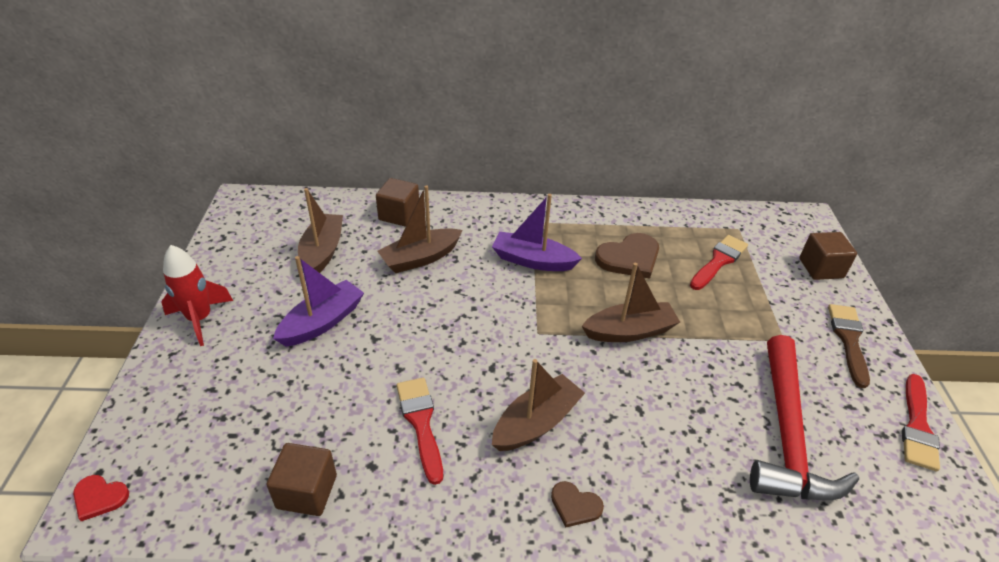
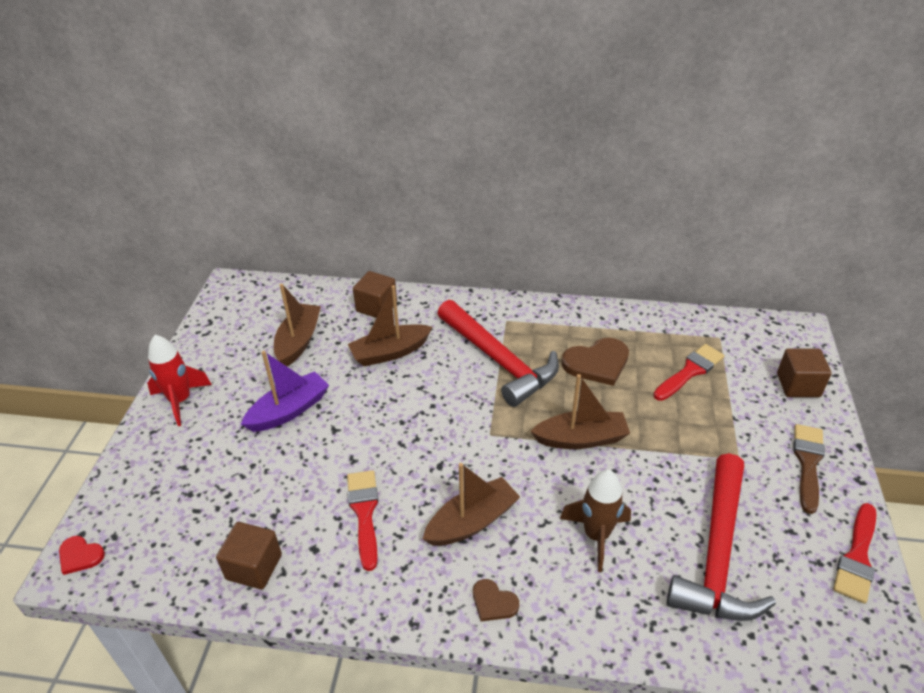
camera: 10 degrees right, 0 degrees up
(533, 260) = (499, 361): purple boat -> red hammer
(665, 426) = (596, 535): none -> brown rocket

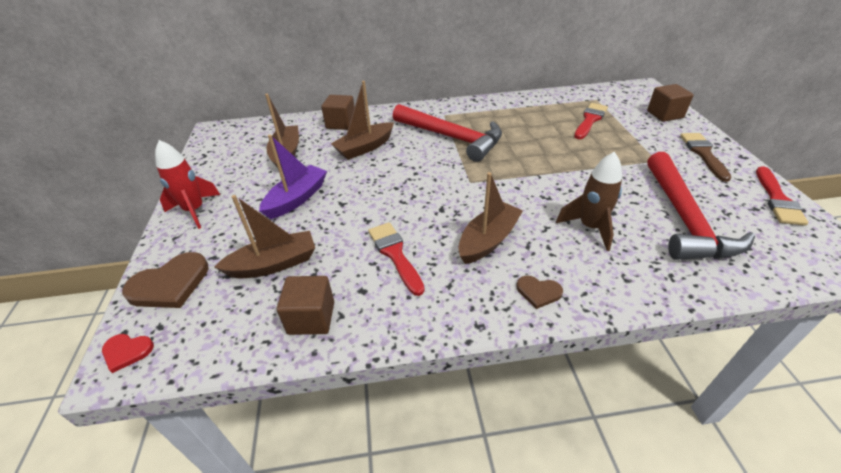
camera: 15 degrees left, 0 degrees up
(581, 439) = (540, 171): brown boat -> brown boat (274, 264)
(597, 363) = (523, 127): brown heart -> brown heart (170, 284)

